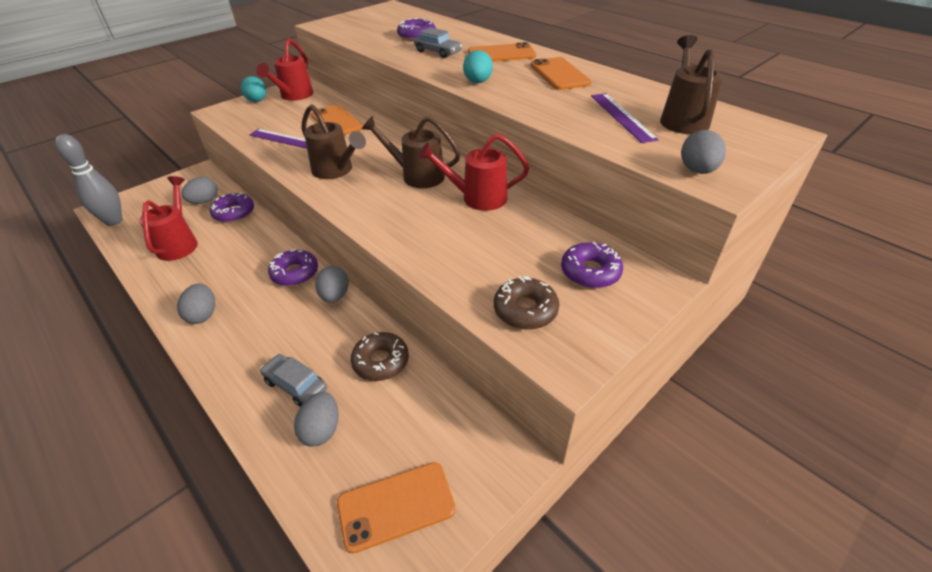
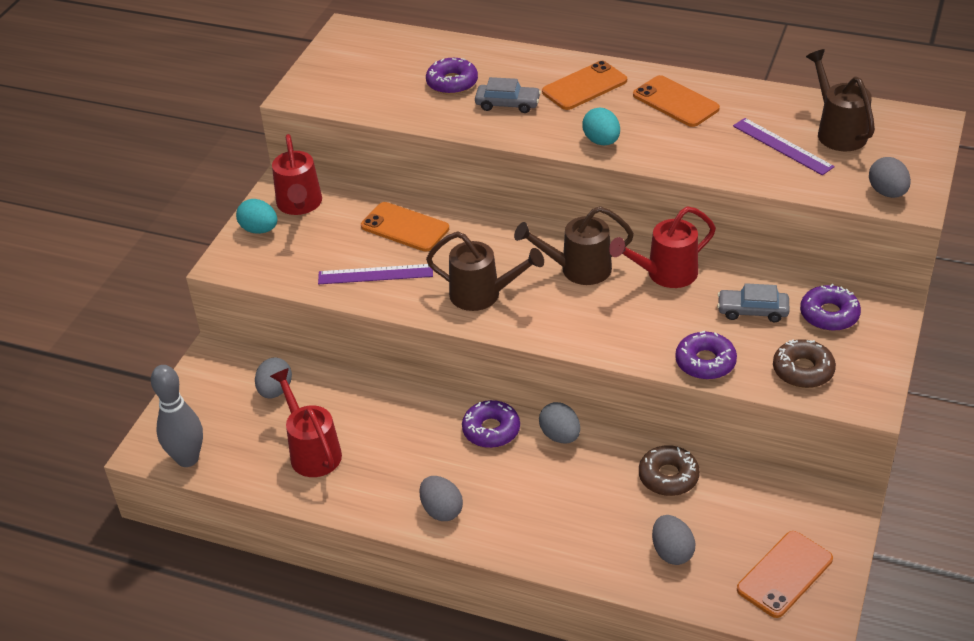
camera: 25 degrees left, 0 degrees up
(234, 213) = (333, 390): purple donut -> purple donut (705, 362)
(296, 385) = (610, 529): grey car -> grey car (752, 311)

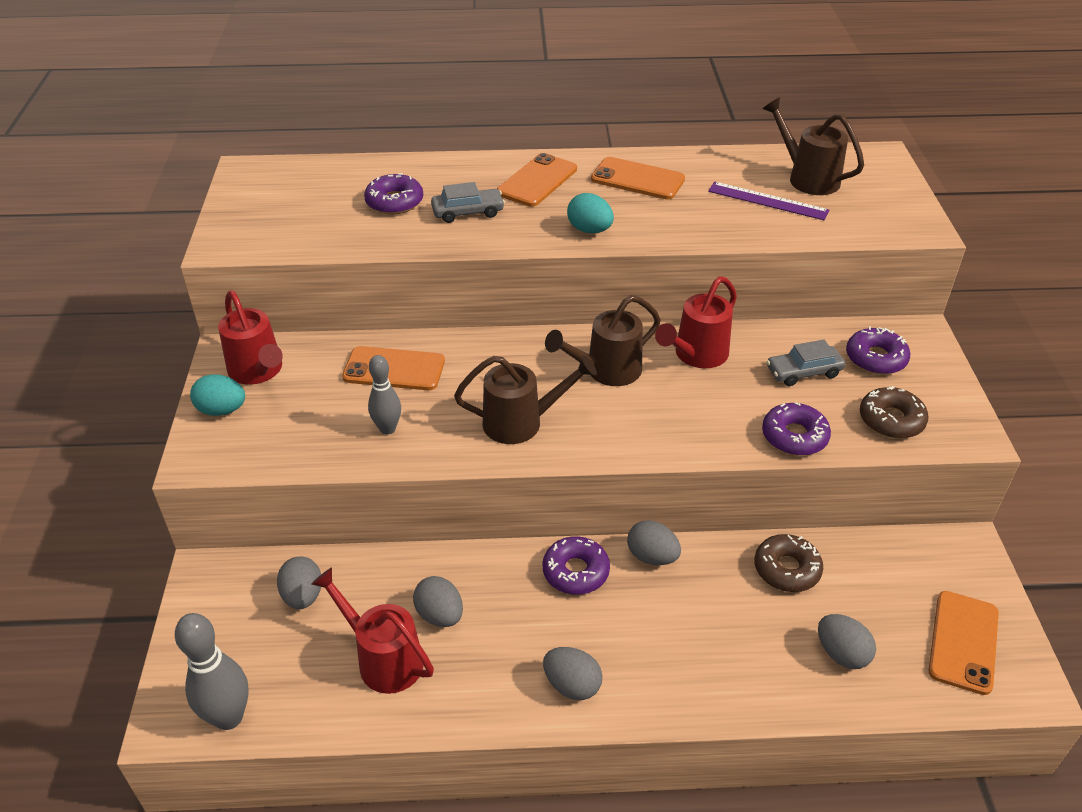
camera: 25 degrees left, 0 degrees up
(375, 274) = (387, 429): purple ruler -> grey bowling pin
(887, 192) = (894, 224): grey egg -> grey egg (440, 615)

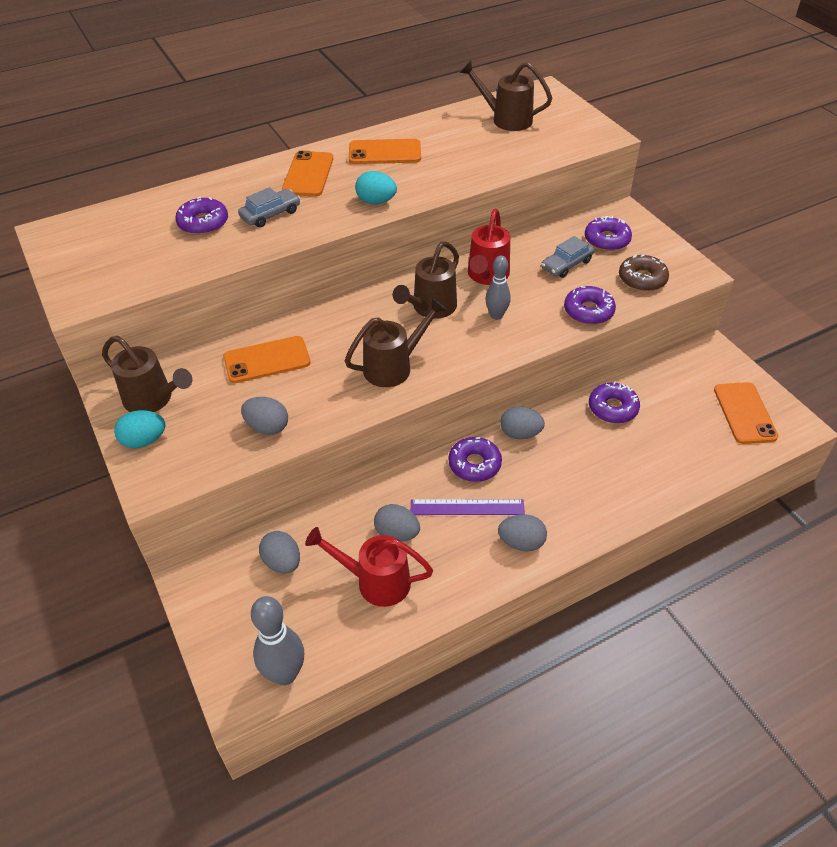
camera: 25 degrees left, 5 degrees up
(258, 371) = (153, 400): red watering can -> brown watering can
(387, 429) = (294, 407): grey bowling pin -> grey bowling pin (496, 315)
(767, 201) = (490, 143): purple ruler -> purple ruler (467, 507)
(786, 569) = (613, 408): brown donut -> purple donut
(841, 654) = (678, 450): grey egg -> grey egg (267, 427)

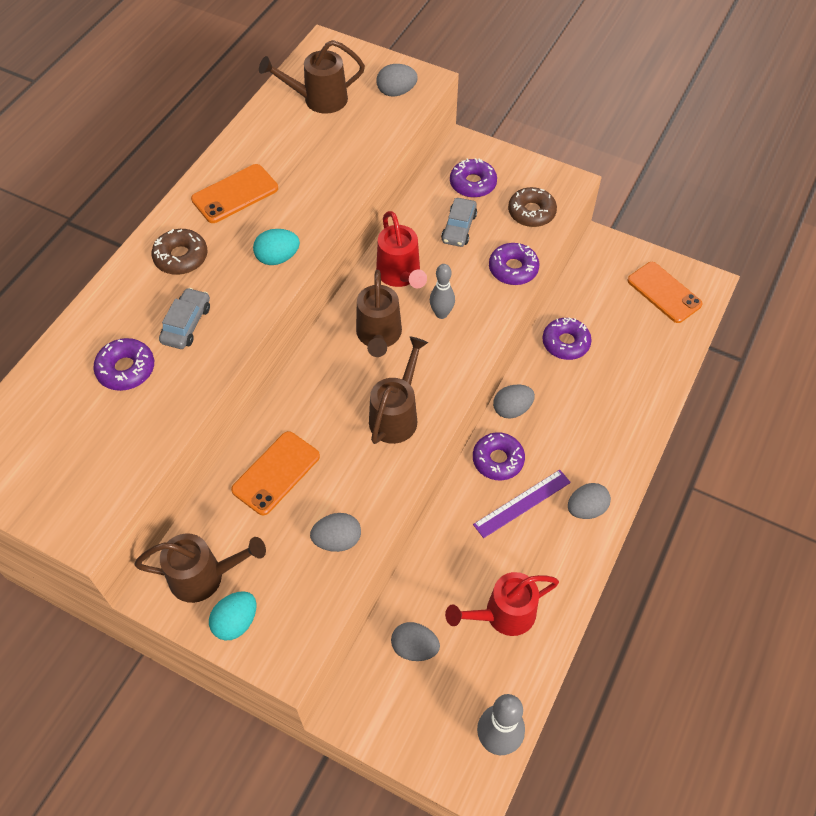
camera: 35 degrees left, 10 degrees up
(308, 174) = (181, 257): orange phone -> brown donut
(397, 533) = (486, 561): grey egg -> grey egg (396, 92)

